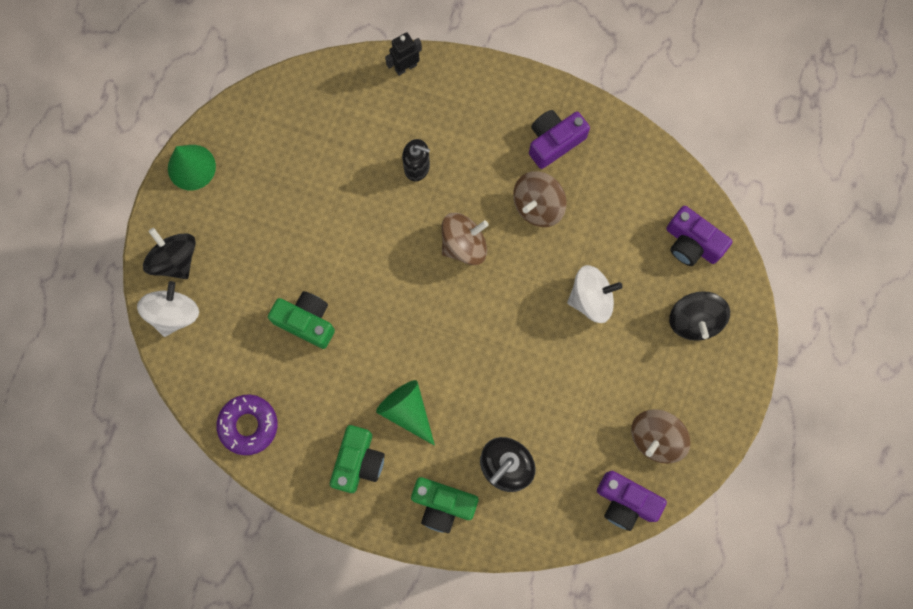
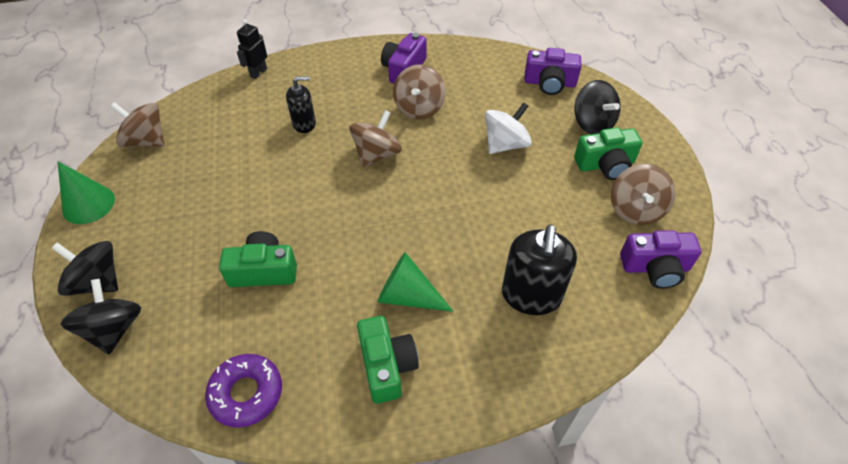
camera: 30 degrees left, 25 degrees down
(174, 314) = (114, 329): white spinning top -> black spinning top
(264, 111) = (146, 141): none -> brown spinning top
(443, 504) = (498, 359): green camera -> green camera (605, 164)

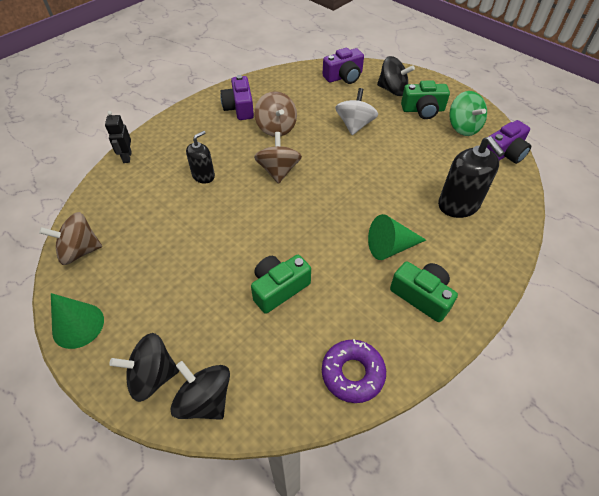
camera: 35 degrees left, 0 degrees up
(605, 164) = (423, 110): green camera -> green camera turned 45 degrees clockwise
(635, 209) = (463, 127): brown spinning top -> green spinning top

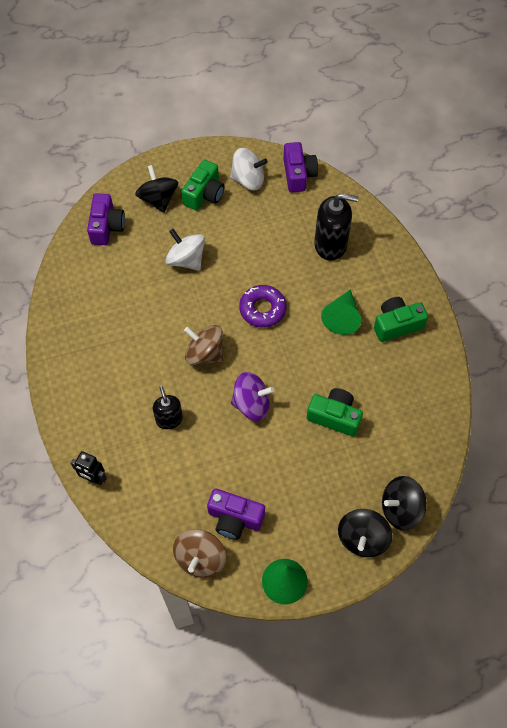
camera: 60 degrees left, 10 degrees up
(239, 108) = (88, 344): purple camera -> purple camera (234, 518)
(251, 221) = (251, 404): none -> purple spinning top
(276, 128) = (143, 326): brown spinning top -> none
(279, 288) = (334, 416): green camera -> green camera turned 120 degrees clockwise
(352, 373) = (431, 405): purple donut -> purple donut (262, 309)
(392, 90) = (158, 199): black spinning top -> black spinning top turned 75 degrees counterclockwise
(463, 127) = (248, 180): green spinning top -> white spinning top

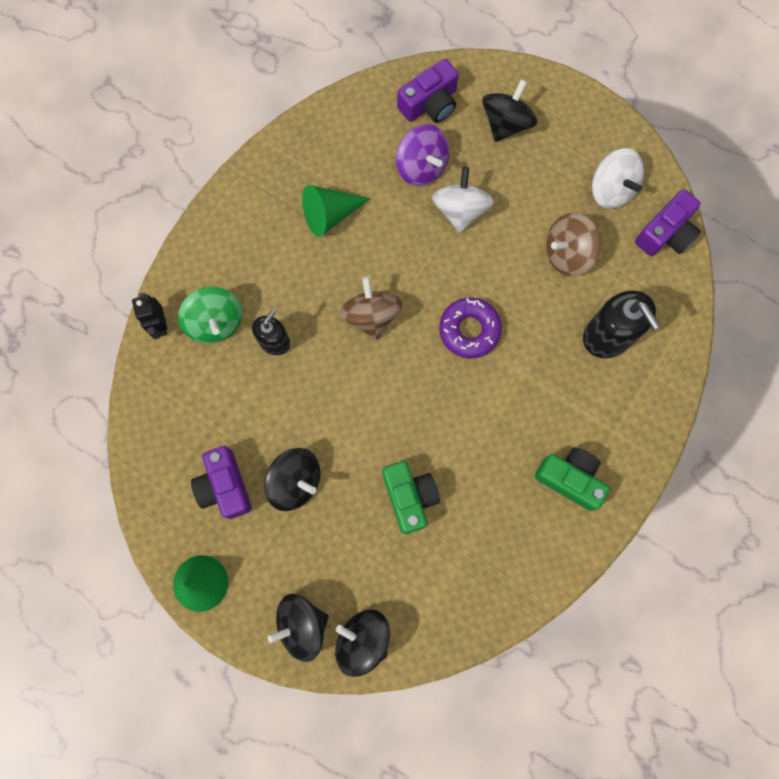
camera: 50 degrees right, 15 degrees up
(124, 444) = (215, 322): none -> green spinning top
(200, 559) = (161, 487): brown spinning top -> brown spinning top (567, 253)
(204, 194) = (553, 161): green camera -> none
(251, 404) = (355, 405): purple spinning top -> purple spinning top (421, 166)
(268, 474) = (295, 481): none -> black spinning top
(342, 317) = (530, 416): green cone -> green cone (330, 214)

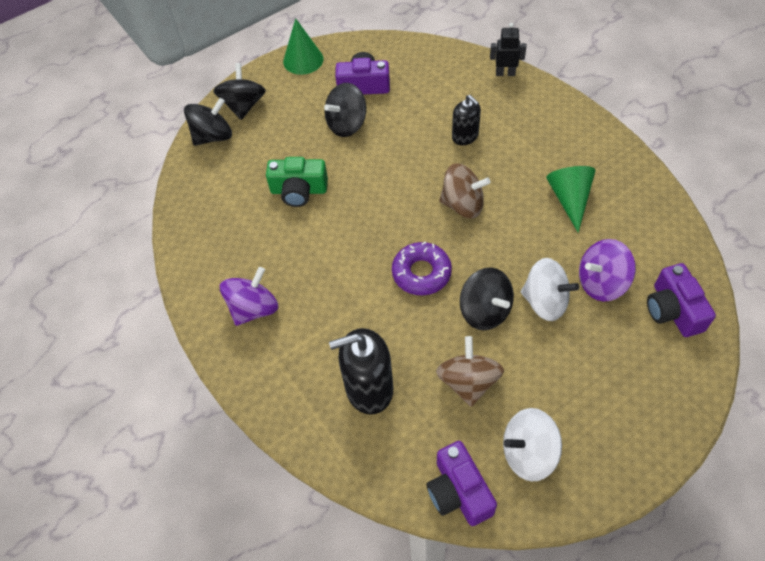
camera: 115 degrees right, 20 degrees down
(215, 322) = (495, 105): green spinning top -> none
(506, 123) = (635, 374): black spinning top -> black spinning top (485, 311)
(570, 479) = (254, 308): green camera -> purple spinning top

